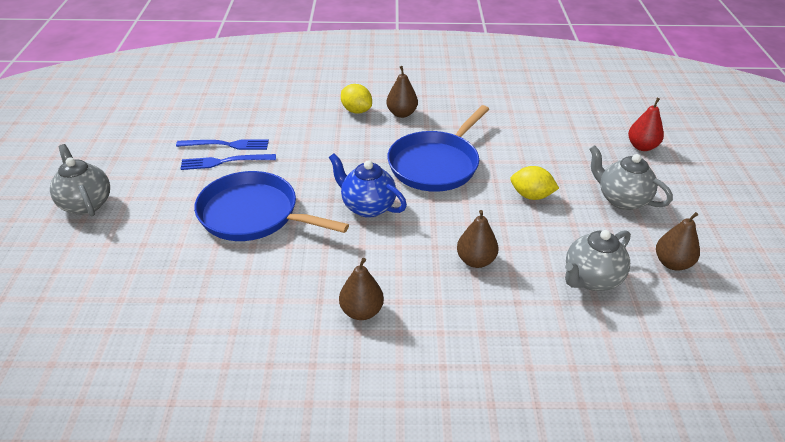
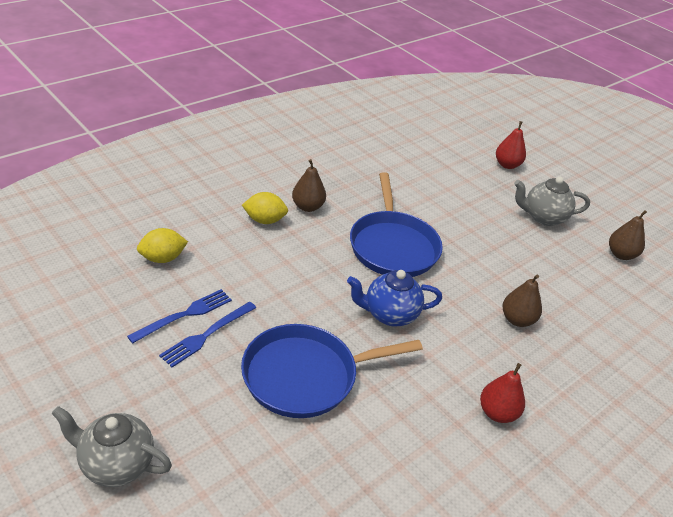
camera: 45 degrees left, 0 degrees up
(361, 311) = (497, 413): brown pear -> red pear
(531, 196) = (488, 242): yellow lemon -> yellow lemon (162, 258)
(591, 279) = (595, 293): grey teapot -> none

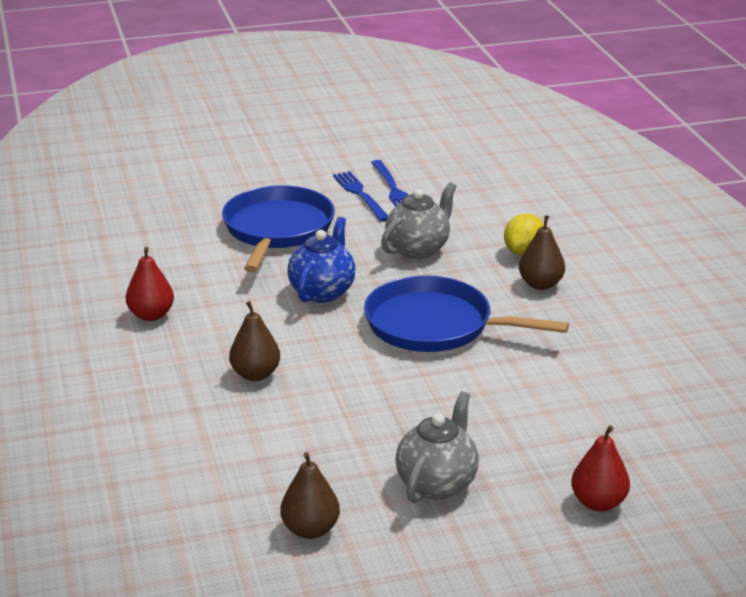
camera: 120 degrees right, 10 degrees down
(116, 464) = (254, 147): grey teapot -> grey teapot (418, 249)
(162, 258) = (481, 189): yellow lemon -> none

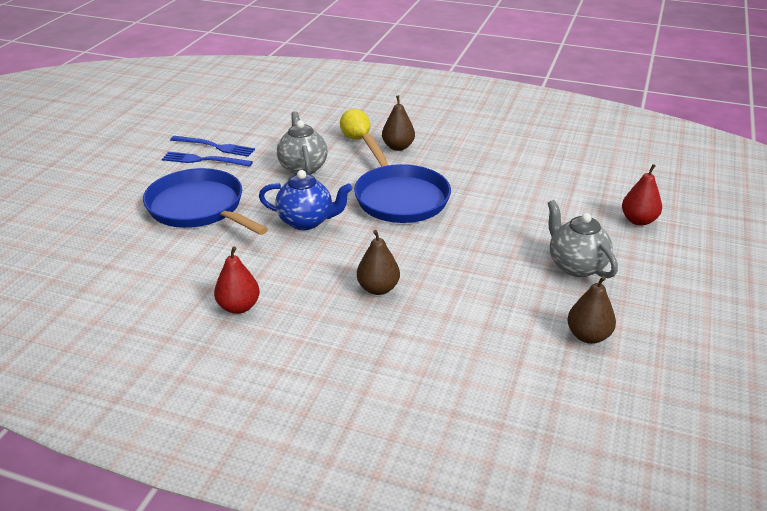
camera: 55 degrees left, 5 degrees up
(322, 292) = (306, 221): blue teapot -> blue teapot turned 135 degrees clockwise
(435, 325) = (399, 197): blue pan -> blue pan turned 75 degrees counterclockwise

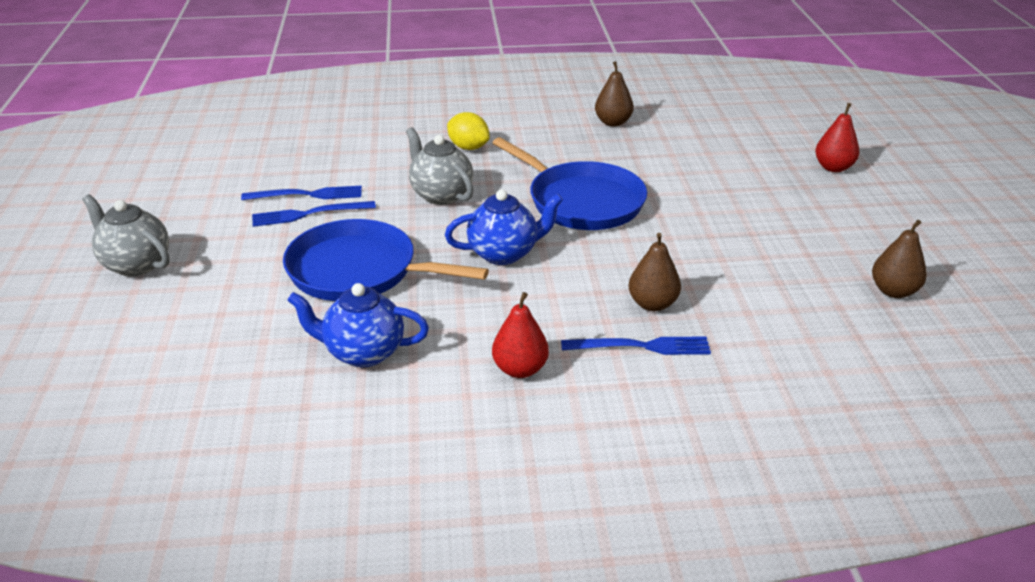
camera: 25 degrees left, 0 degrees up
(150, 264) = (363, 352): none -> blue teapot
(338, 317) = (641, 346): none -> blue fork
(398, 147) = (527, 147): brown pear -> brown pear (613, 122)
(576, 266) = (819, 226): grey teapot -> grey teapot (136, 264)

